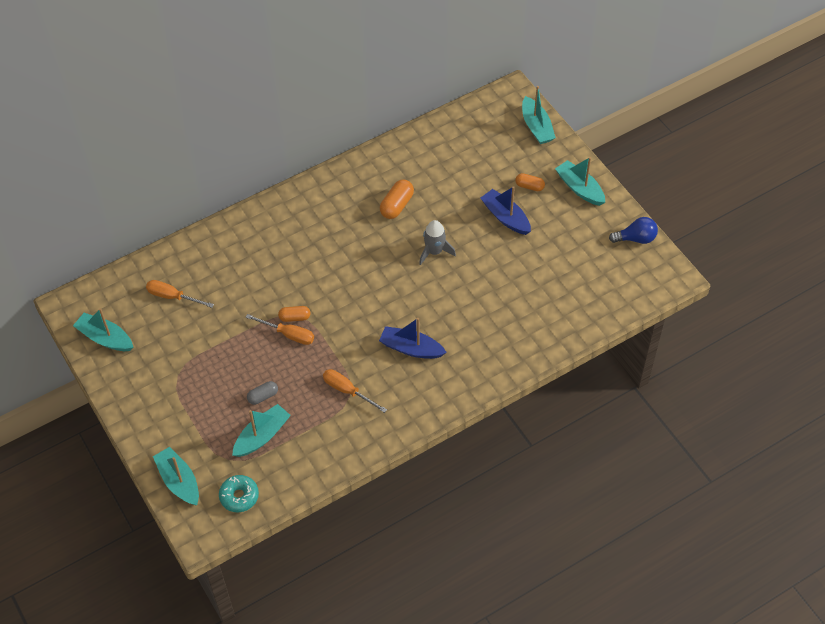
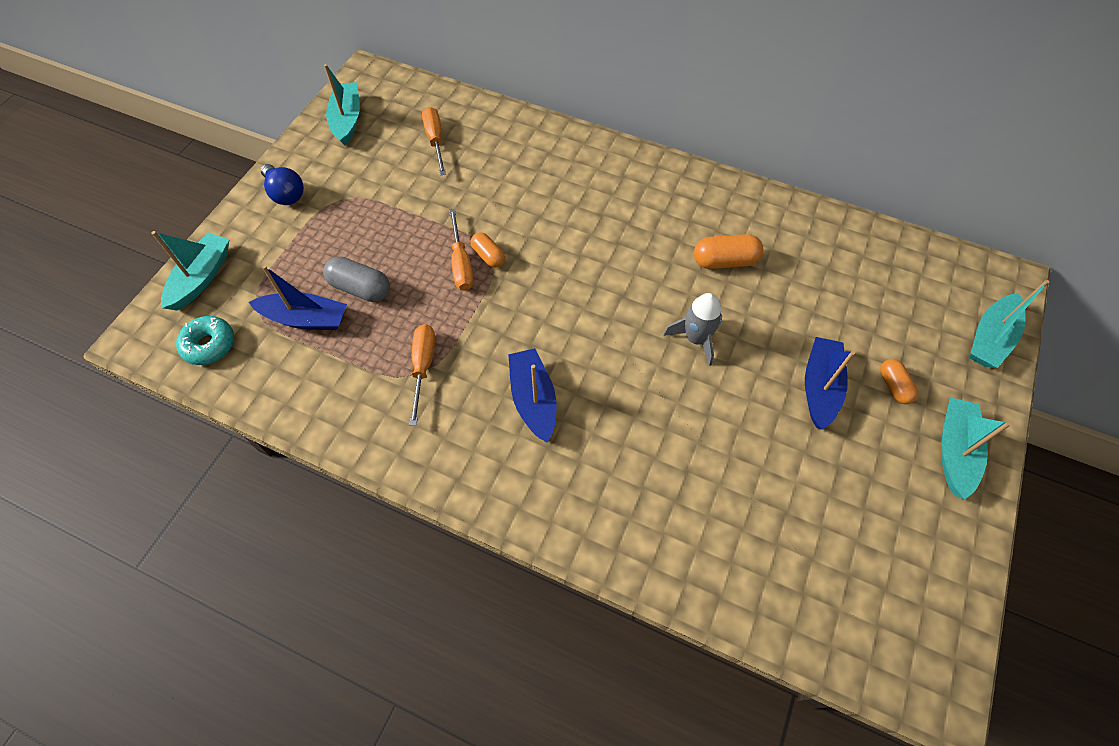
camera: 55 degrees right, 5 degrees up
(262, 436) = (305, 319): turquoise boat -> blue boat
(263, 396) = (360, 288): grey capsule -> grey capsule, size x1.54
(636, 238) = (950, 584): blue light bulb -> blue light bulb (286, 194)

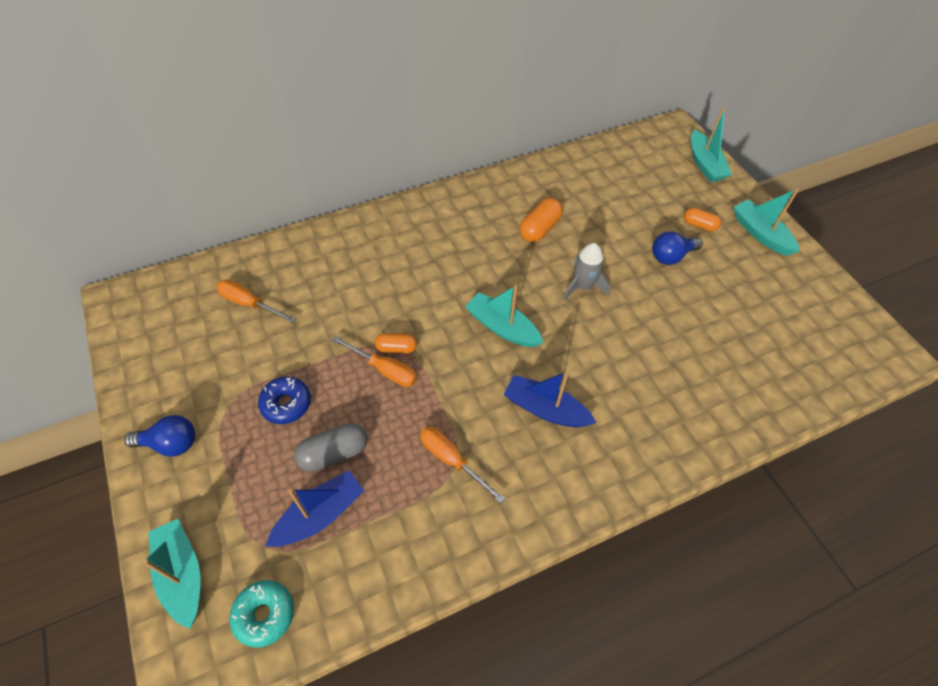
camera: 50 degrees left, 5 degrees down
(347, 120) = (149, 346): turquoise boat -> turquoise boat (502, 327)
(374, 229) = (286, 404): none -> blue donut
(819, 387) = (671, 256): blue boat -> blue light bulb

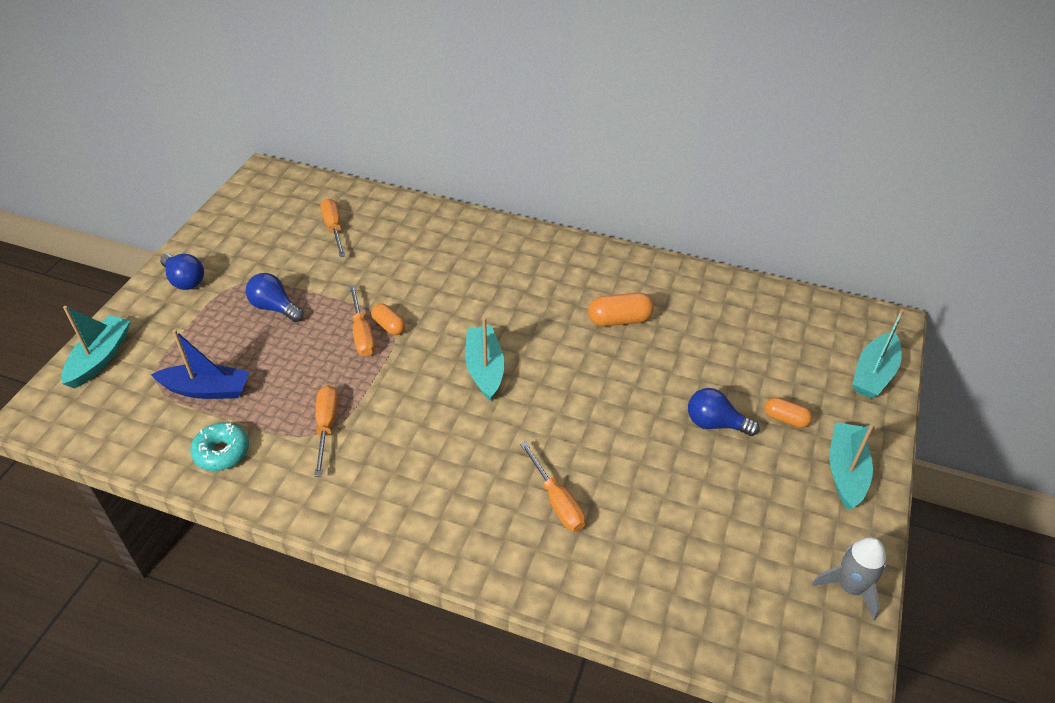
camera: 45 degrees right, 10 degrees down
(264, 614) = (108, 417): turquoise donut -> turquoise donut (222, 452)
(286, 404) = (274, 308): blue donut -> blue light bulb
(333, 453) = (262, 360): grey capsule -> none
(545, 409) = (437, 449): blue boat -> none
(582, 286) = (594, 388): grey rocket -> grey rocket (850, 587)
(655, 379) = (557, 501): none -> orange screwdriver
(699, 225) = (785, 419): orange capsule -> orange capsule turned 45 degrees counterclockwise

